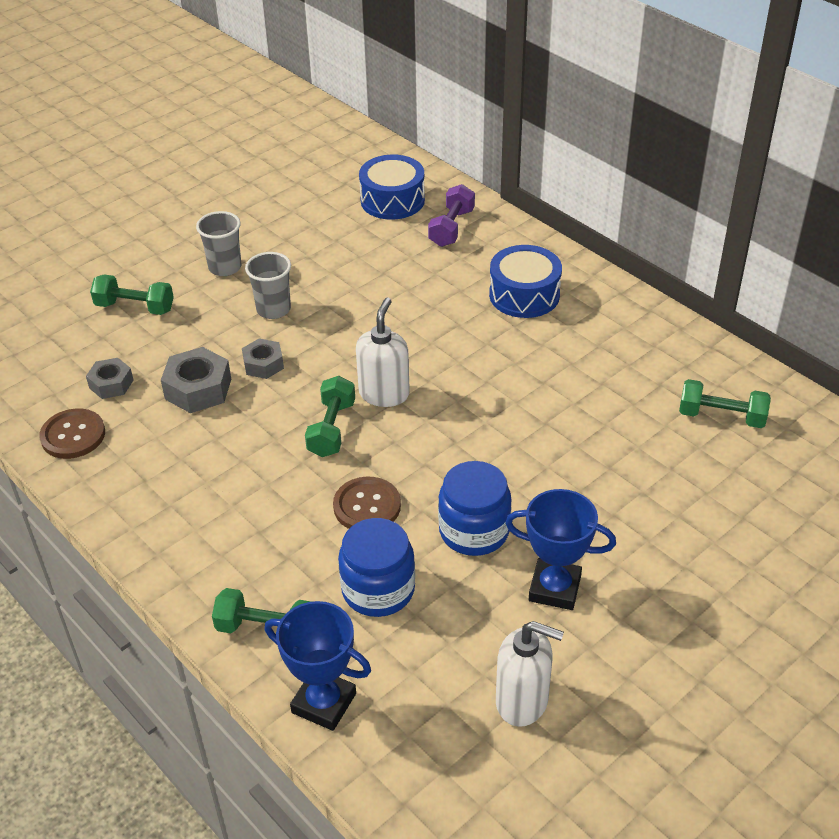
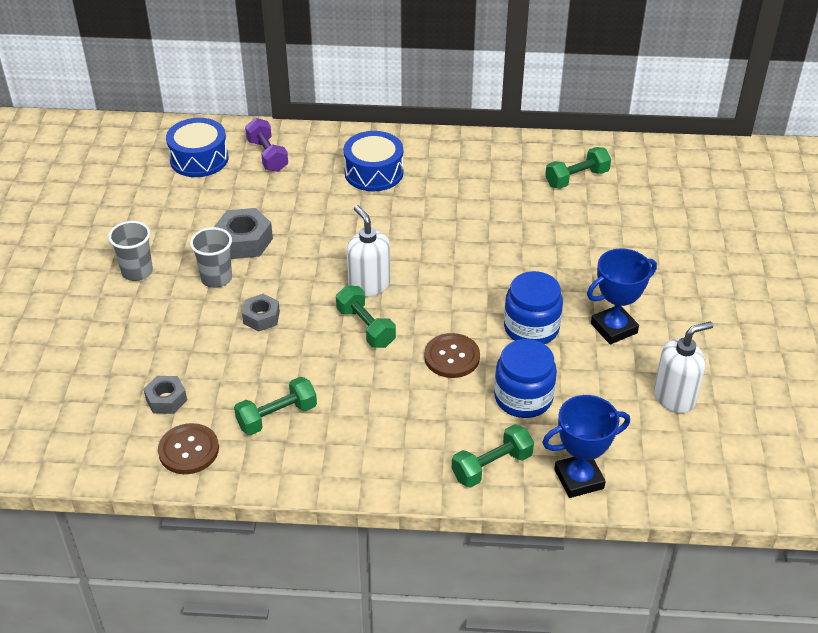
camera: 45 degrees left, 0 degrees up
(135, 307) = (105, 339): green dumbbell -> green dumbbell (277, 416)
(198, 389) = (237, 361): grey nut -> grey nut (244, 241)

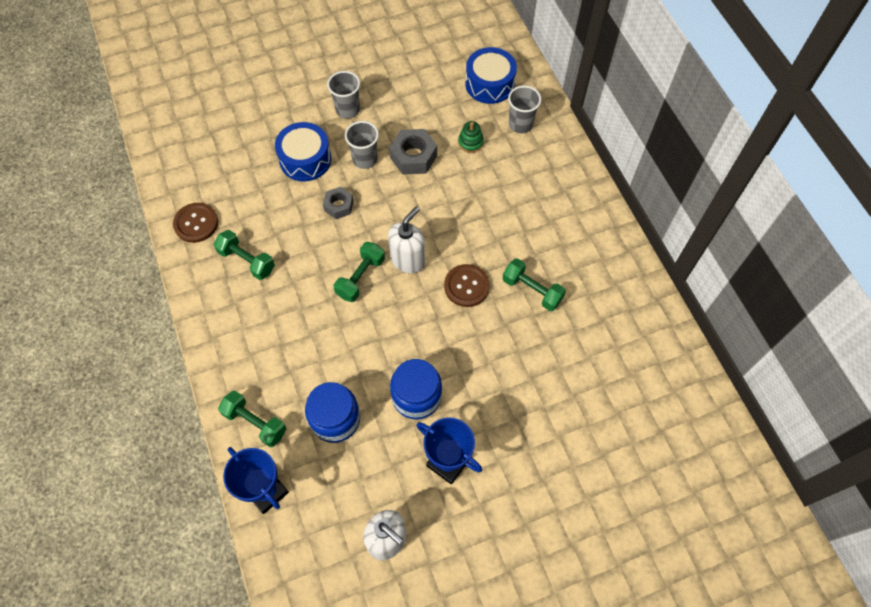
camera: 65 degrees right, 20 degrees up
(166, 399) = (235, 188): grey nut -> none
(260, 195) = (470, 142): none -> green stacking toy
(267, 155) = (520, 124): purple dumbbell -> grey cup
(374, 172) = (544, 205): blue drum -> blue drum (305, 159)
(452, 357) = (356, 350): brown button -> brown button (466, 286)
(576, 178) = (632, 364): green dumbbell -> green dumbbell (532, 290)

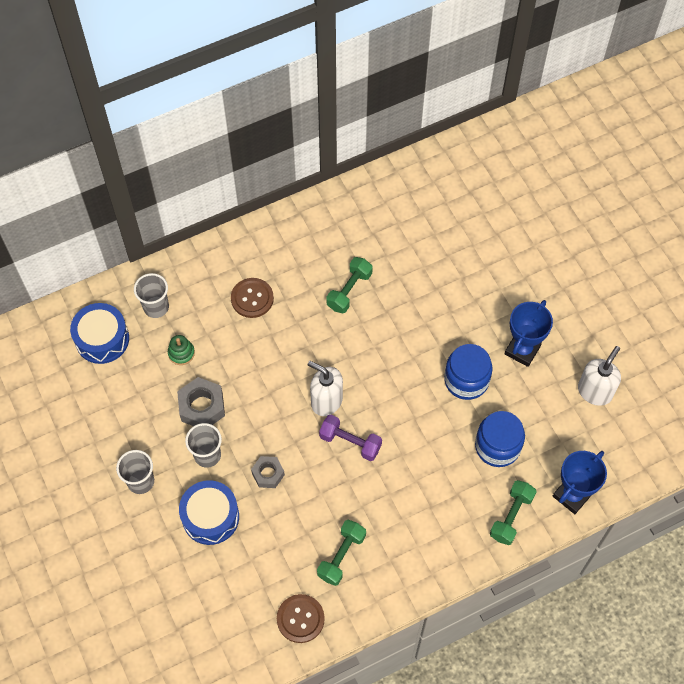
camera: 95 degrees left, 0 degrees up
(360, 277) = (350, 442): green dumbbell -> purple dumbbell
(466, 286) = (350, 346): brown button -> brown button (252, 298)

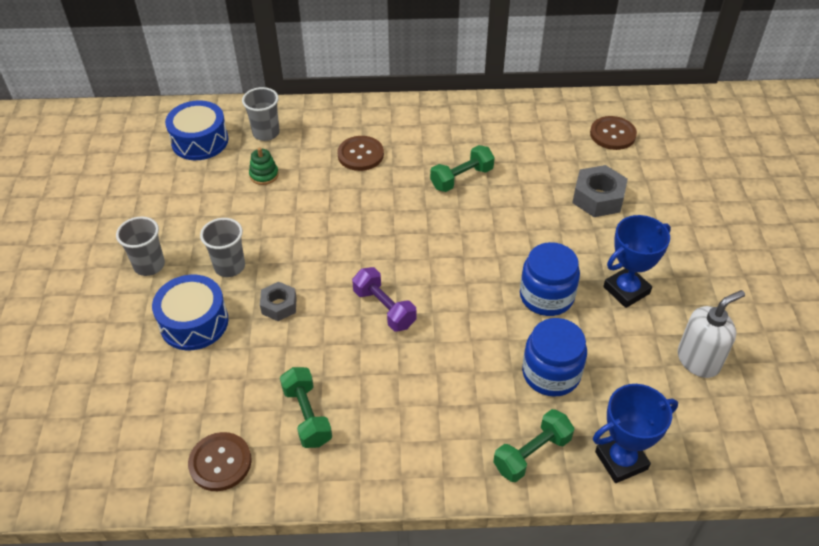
camera: 25 degrees right, 15 degrees down
(202, 407) = (253, 224): grey nut -> grey nut (598, 198)
(326, 401) = (381, 262): white soap dispenser -> none
(341, 556) = (307, 415): green dumbbell -> green dumbbell turned 75 degrees counterclockwise
(452, 194) = (612, 134): none -> brown button

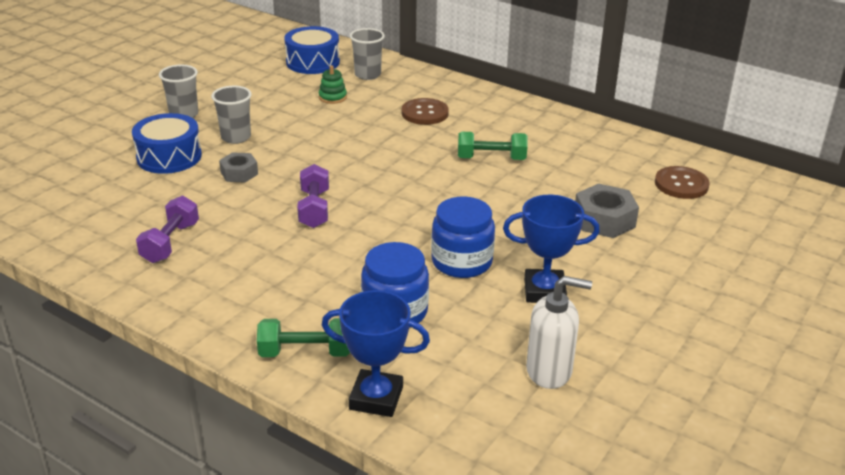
camera: 35 degrees right, 15 degrees down
(220, 462) = (78, 238): brown button -> none
(307, 415) = (170, 242): green dumbbell -> purple dumbbell

